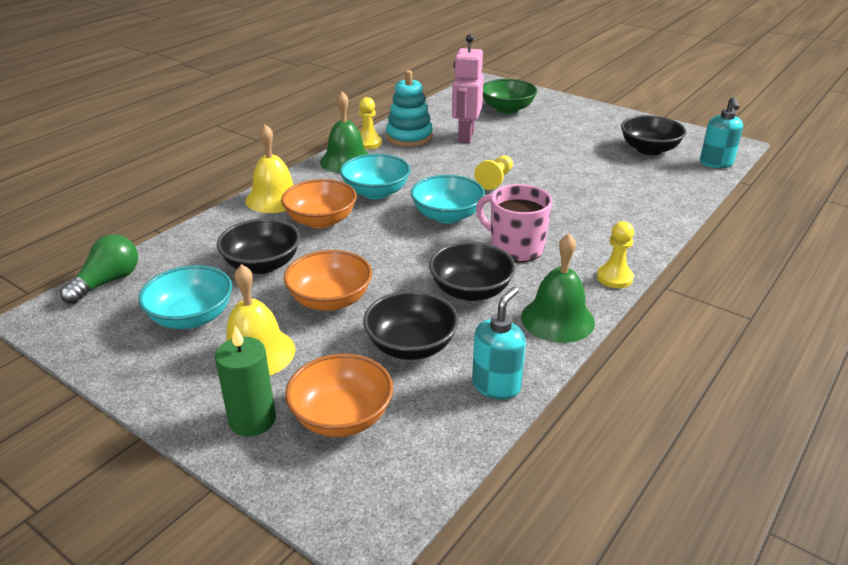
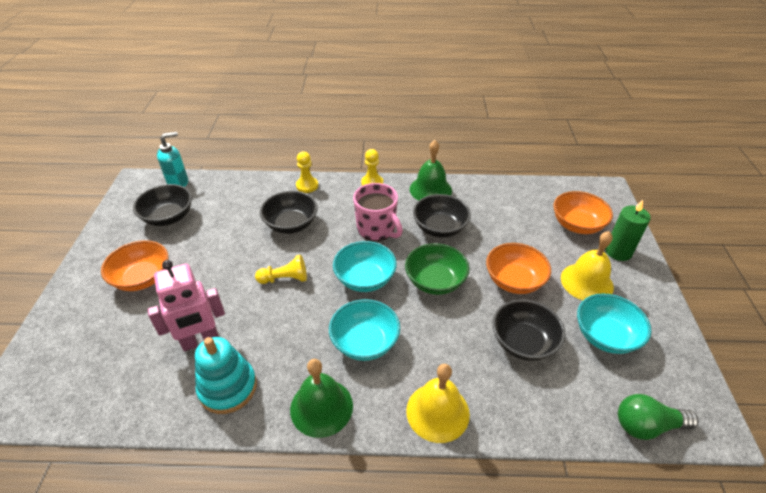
camera: 125 degrees left, 10 degrees up
(321, 221) = (439, 349): orange bowl -> orange bowl (142, 278)
(368, 143) = (266, 415): yellow pawn -> yellow pawn (307, 186)
(411, 346) = (508, 227): black bowl -> black bowl (291, 224)
(496, 385) = (499, 190): turquoise soap dispenser -> none
(507, 109) = (103, 342): green bowl -> green bowl (435, 281)
(515, 248) = (377, 229): pink mug -> pink mug turned 45 degrees counterclockwise

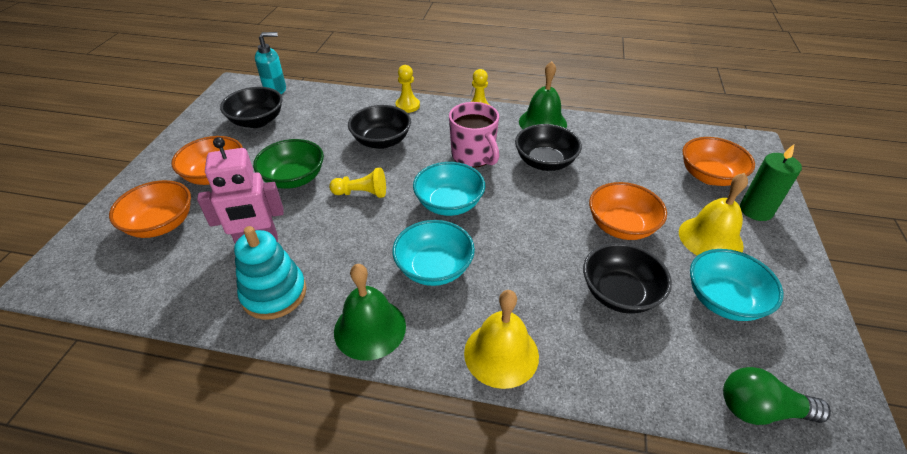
camera: 10 degrees right, 0 degrees up
(103, 335) = (161, 224): none -> orange bowl
(435, 281) = (528, 216): green bowl -> green bowl (294, 179)

